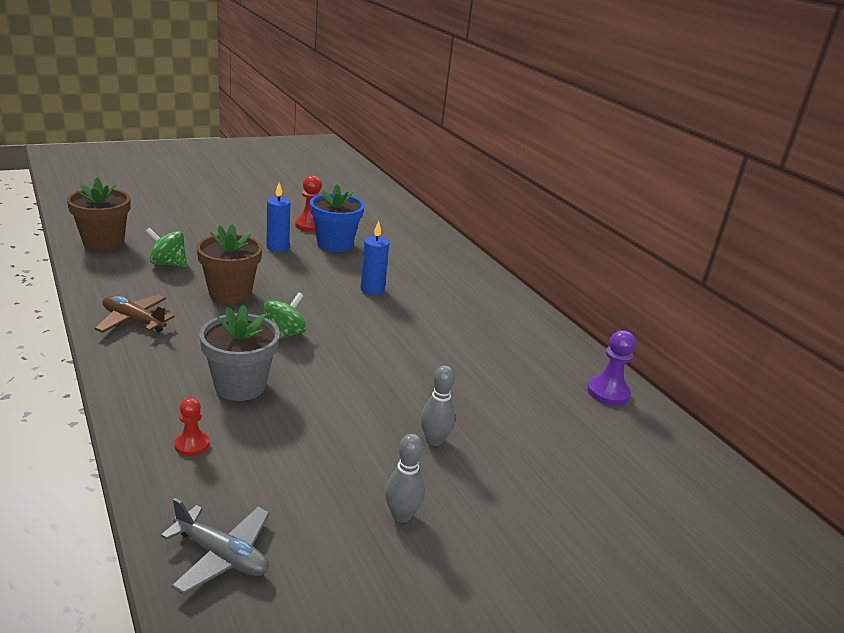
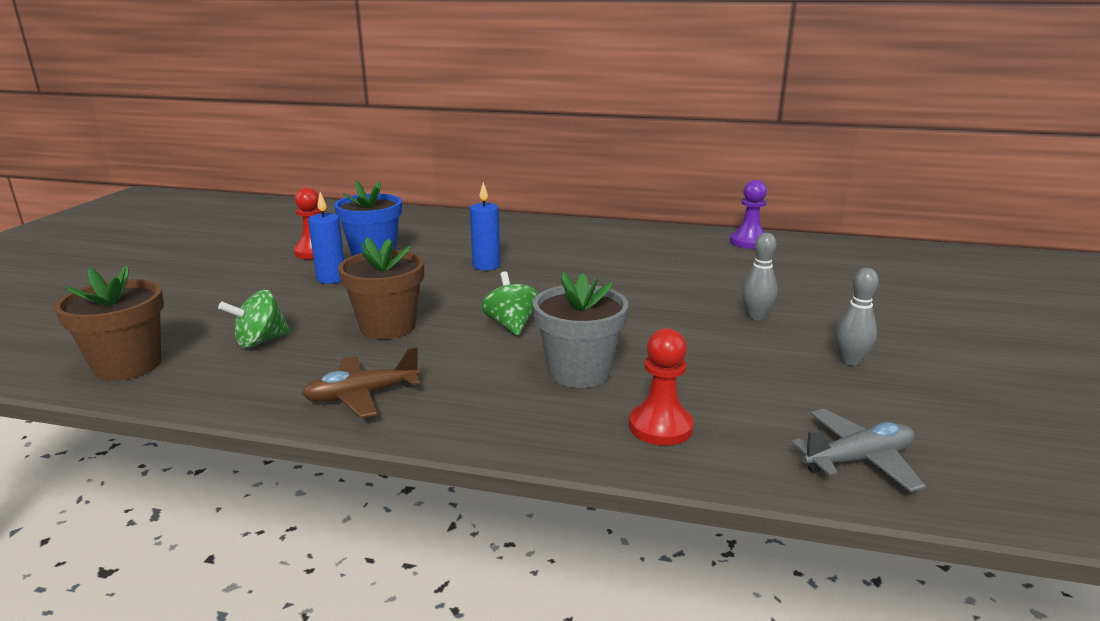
camera: 45 degrees left, 5 degrees down
(192, 445) = (660, 427): red pawn -> red pawn, size x1.55

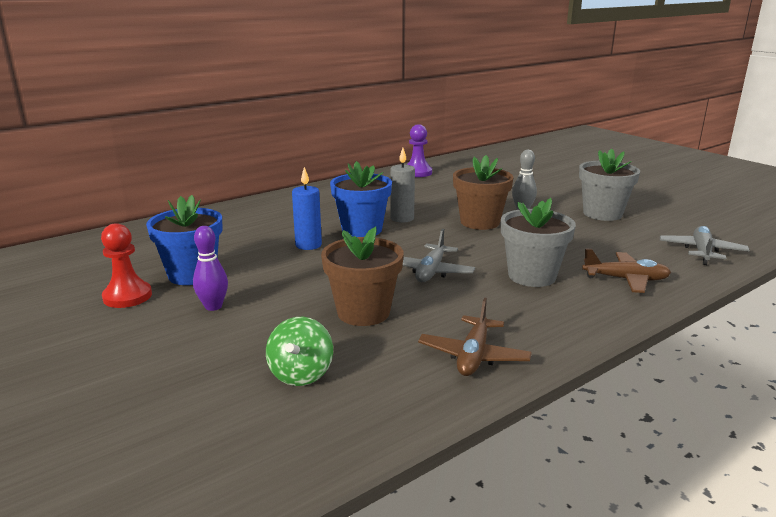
camera: 50 degrees left, 0 degrees up
(128, 366) = (243, 462): brown flower pot -> brown flower pot (480, 222)
(331, 278) = (213, 306): blue candle -> purple bowling pin
(511, 325) = (431, 271): green spinning top -> grey plane
(554, 271) = (362, 230): none -> blue flower pot
(612, 275) = (402, 218): none -> grey candle
(660, 427) = (625, 279): red pawn -> brown plane
(850, 361) = (602, 214): grey bowling pin -> grey flower pot

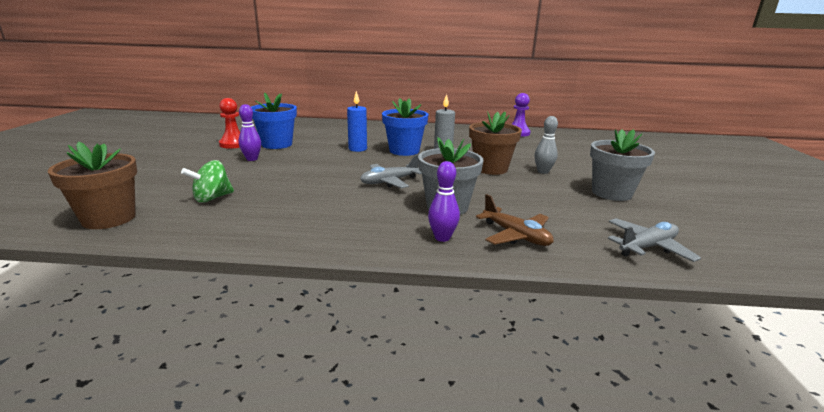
camera: 40 degrees right, 0 degrees up
(363, 312) = (304, 186): brown flower pot -> brown flower pot (109, 218)
(473, 356) = (301, 228): brown plane -> none
(589, 306) = (442, 238): none -> purple bowling pin

